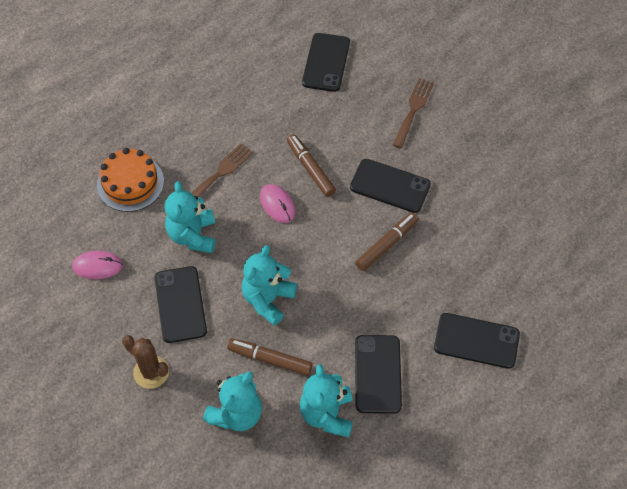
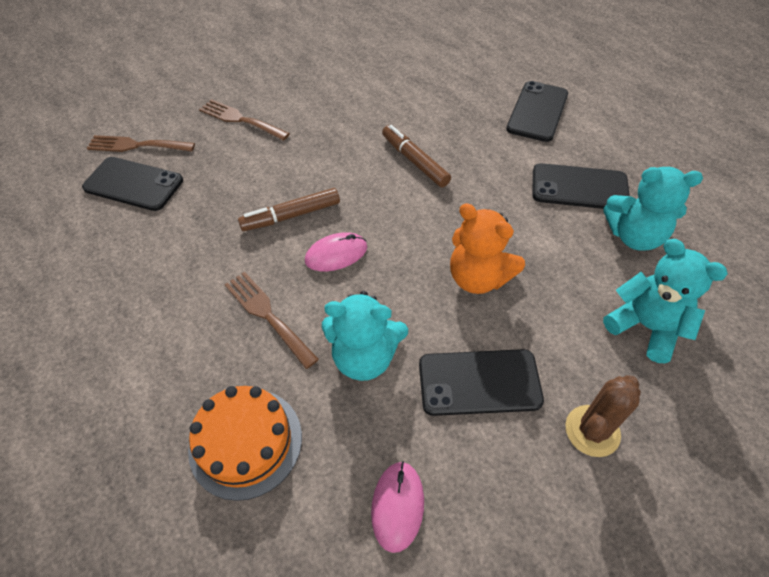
camera: 80 degrees left, 5 degrees down
(268, 299) = (478, 277): turquoise teddy bear -> orange teddy bear
(270, 359) = (565, 283): brown marker -> none
(368, 50) = (136, 145): none -> brown fork
(390, 186) = (337, 150): black phone -> none

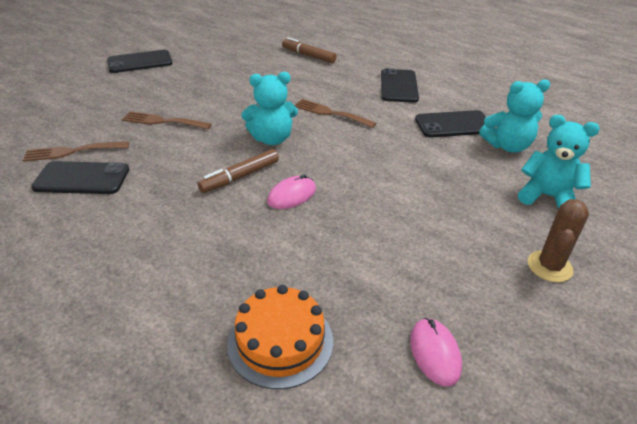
camera: 20 degrees left, 15 degrees down
(267, 315) = (253, 247): brown fork -> brown fork (330, 113)
(365, 357) = (352, 258): turquoise teddy bear -> turquoise teddy bear (272, 139)
(415, 161) = (324, 127): brown marker -> brown marker (308, 56)
(478, 277) = (412, 190): orange teddy bear -> none
(479, 382) = (451, 255): black phone -> black phone (140, 62)

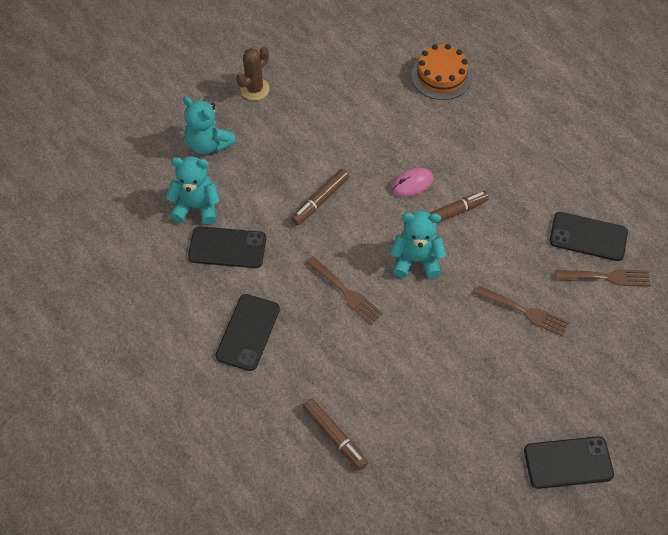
camera: 165 degrees left, 20 degrees up
(388, 167) = (320, 200): none -> brown marker
(435, 353) = (357, 55): pink mouse -> none

